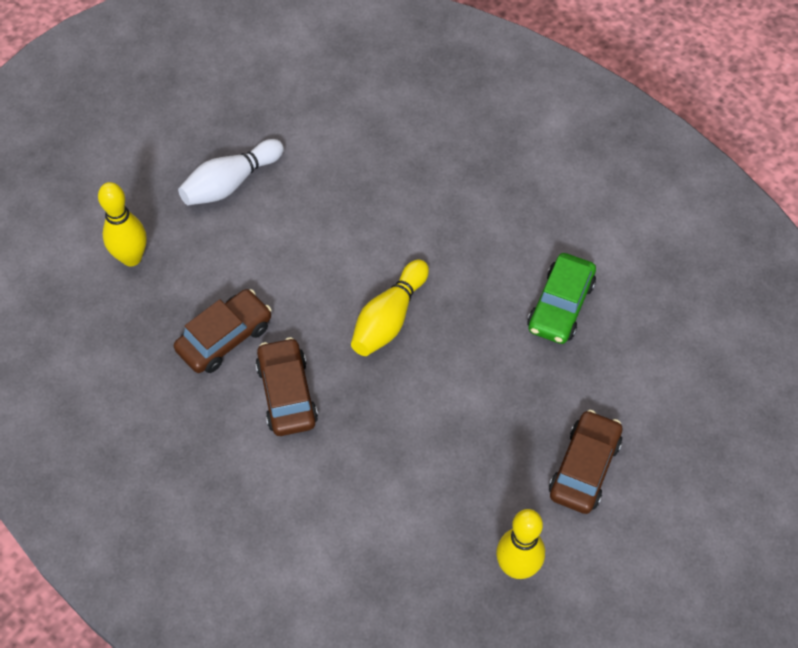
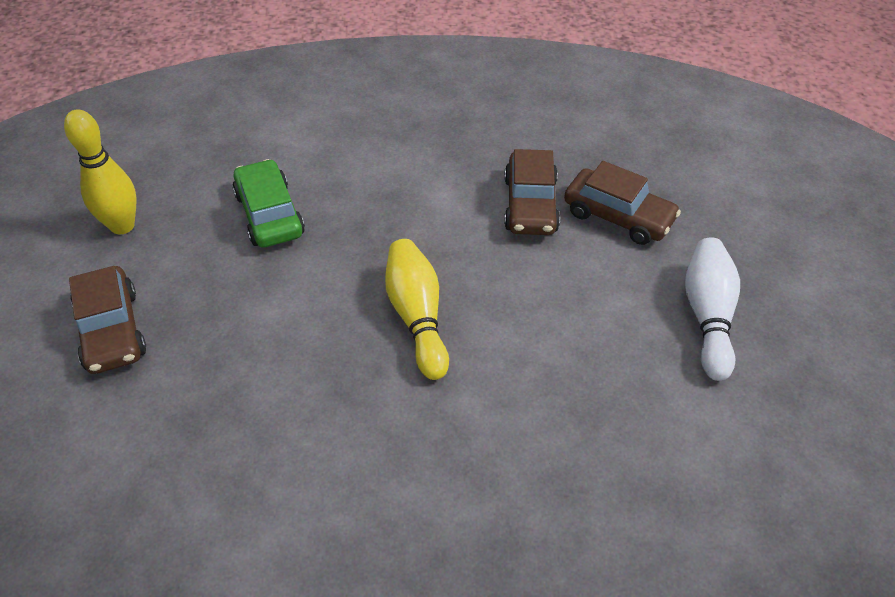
camera: 135 degrees right, 10 degrees down
(131, 257) = (681, 201): yellow bowling pin -> none
(287, 394) = (433, 205): brown car -> brown car (618, 216)
(560, 306) = (255, 462): green car -> green car (269, 214)

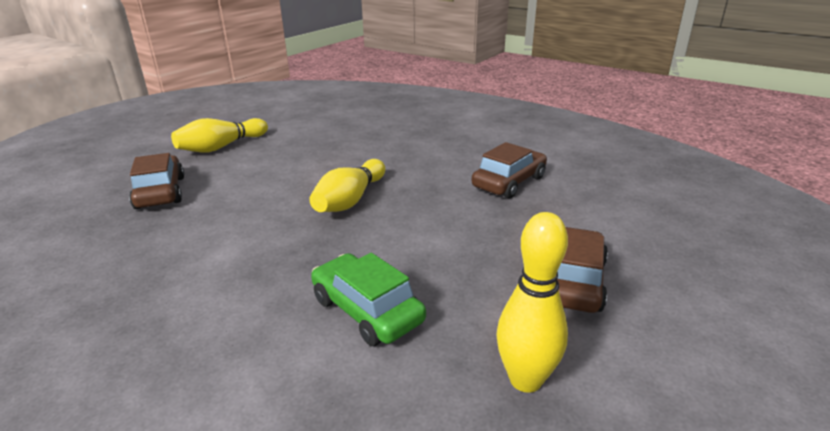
camera: 140 degrees left, 20 degrees down
(269, 214) = (367, 310): green car -> green car turned 120 degrees clockwise
(530, 205) = (186, 220): brown car -> brown car (509, 182)
(707, 316) = (221, 147): white bowling pin -> yellow bowling pin

